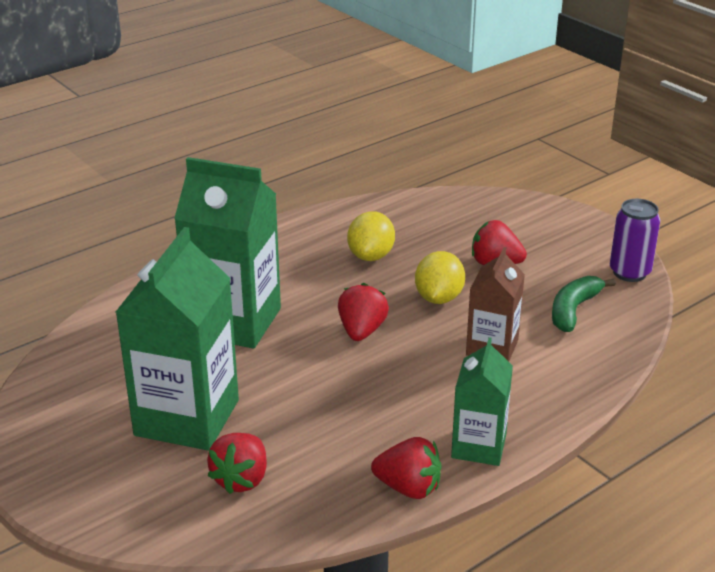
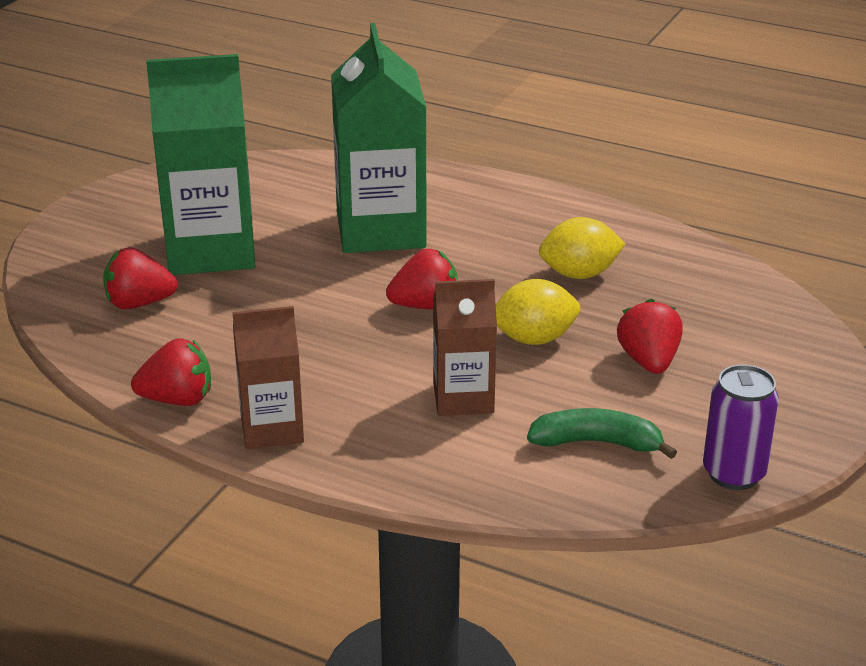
camera: 65 degrees right, 0 degrees up
(408, 488) = (178, 399): red strawberry -> red strawberry turned 90 degrees counterclockwise
(478, 446) = (272, 429): green carton -> brown carton

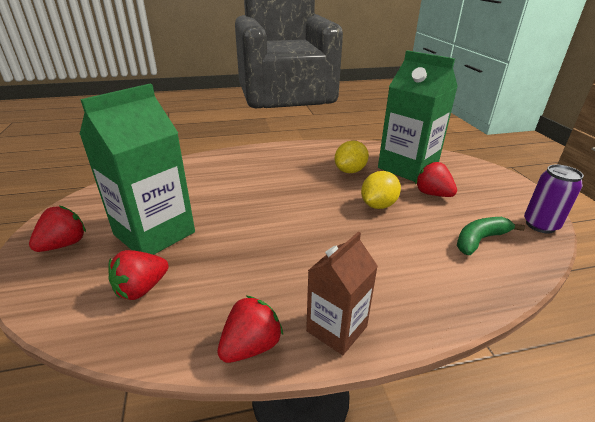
camera: 40 degrees left, 0 degrees up
(380, 230) = (238, 186): green carton -> green carton (407, 167)
(425, 305) = (310, 212): red strawberry -> red strawberry (64, 244)
(463, 398) = (397, 249): brown carton -> none

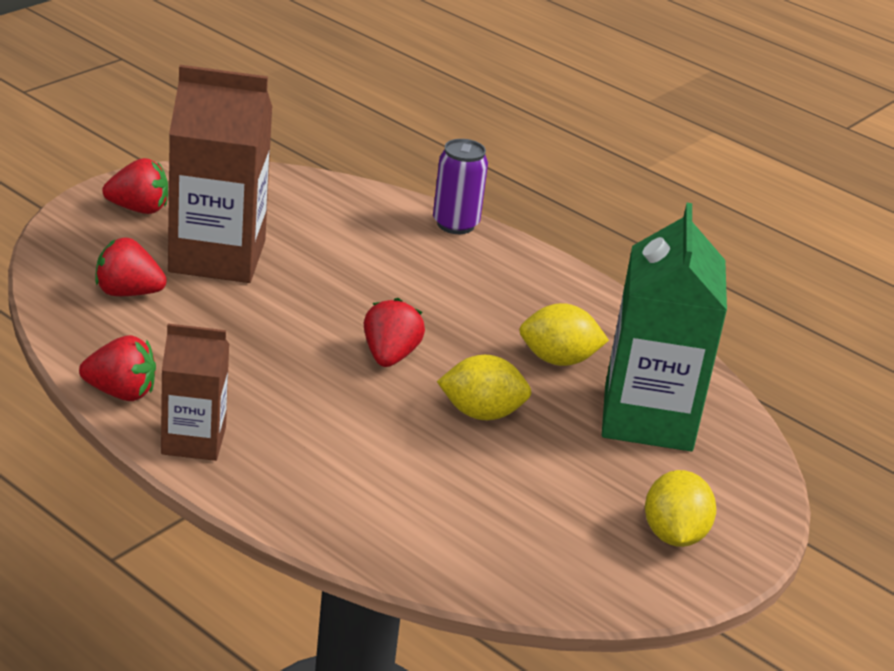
camera: 50 degrees right, 0 degrees up
(154, 233) = (217, 256): green carton -> brown carton
(432, 194) = (582, 462): red strawberry -> red strawberry (390, 356)
(480, 240) = (491, 528): green banana -> none
(497, 193) = (674, 535): none -> yellow lemon
(540, 225) = (608, 590): purple can -> purple can (455, 224)

